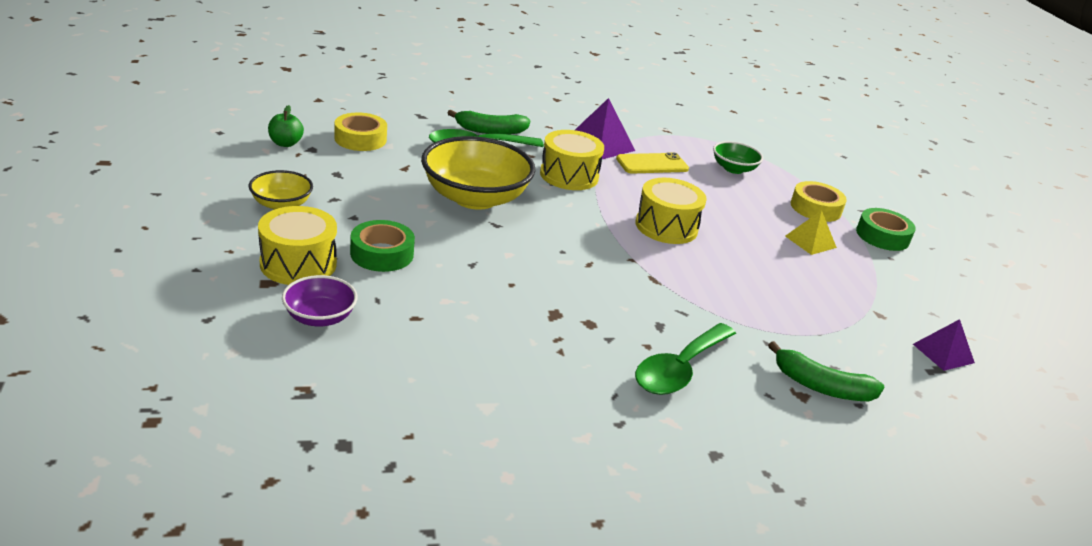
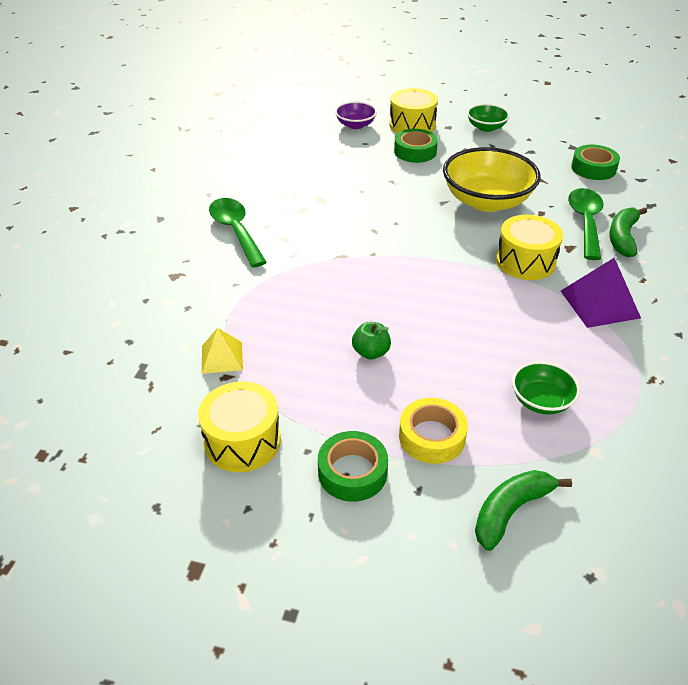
camera: 120 degrees right, 10 degrees up
(281, 204) = (486, 127): yellow bowl -> green bowl
(285, 143) = (580, 138): green apple -> green apple (371, 352)
(360, 139) = (593, 168): yellow tape -> green tape
(652, 164) = (552, 329): yellow phone -> none
(666, 227) = (418, 292): yellow drum -> yellow drum (242, 441)
(810, 241) = (362, 390): yellow pyramid -> yellow pyramid (222, 357)
(821, 386) = (174, 289): green banana -> green banana (511, 511)
(943, 353) = (153, 390): purple pyramid -> none

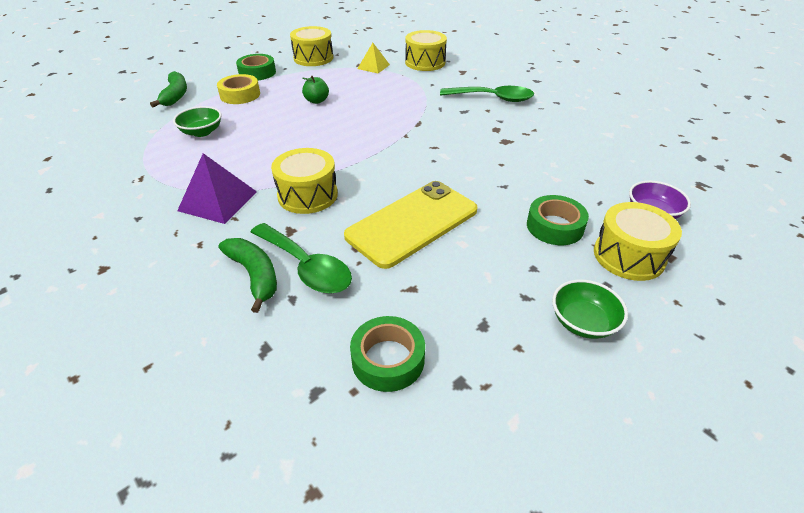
camera: 125 degrees right, 0 degrees up
(169, 316) = (425, 62): none -> yellow drum
(486, 201) = (412, 223): yellow bowl -> yellow phone

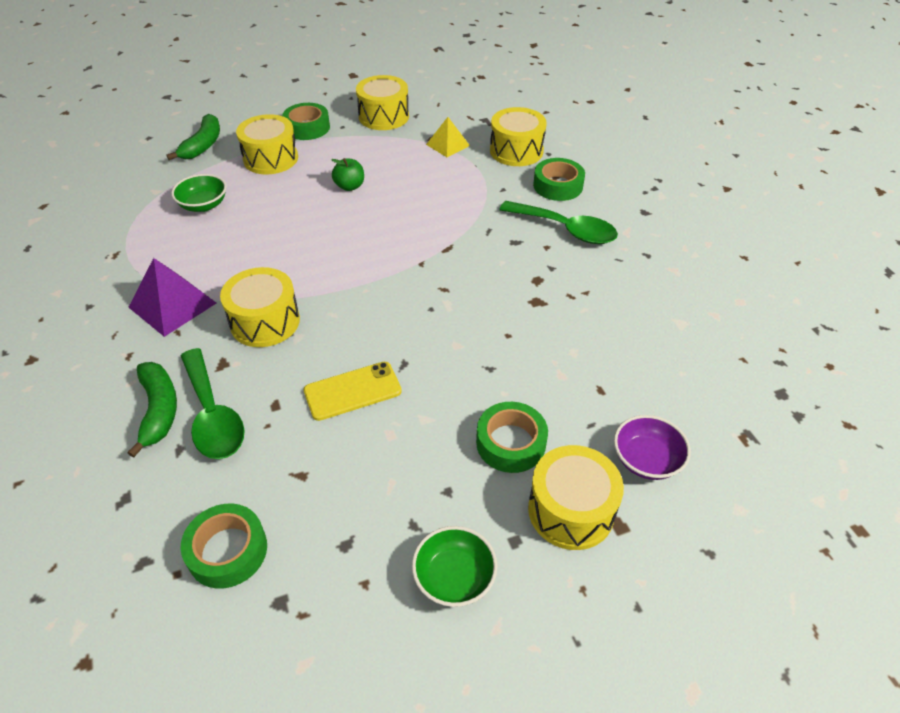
camera: 20 degrees right, 5 degrees up
(240, 95) = (271, 158): yellow tape -> yellow drum
(412, 223) = (352, 391): yellow phone -> yellow phone, size x0.59
(468, 76) = (558, 186): none -> green tape

